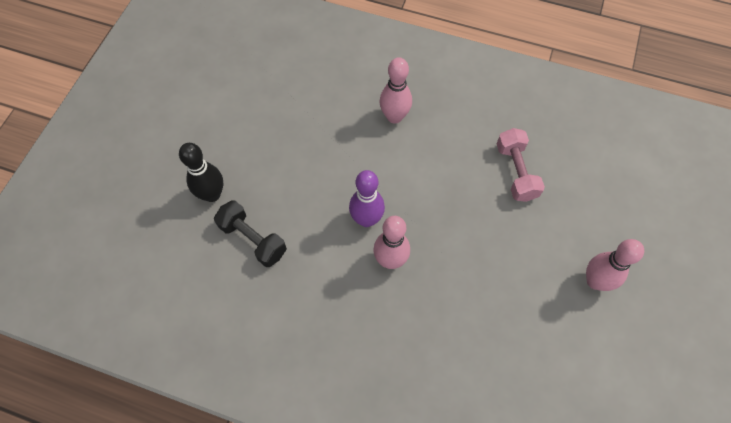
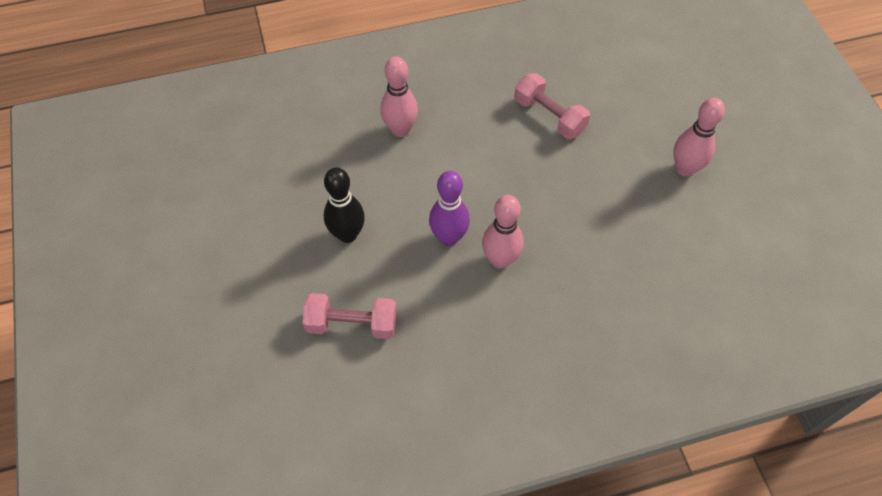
camera: 35 degrees left, 5 degrees down
(212, 194) = (273, 308): black bowling pin -> black bowling pin (347, 234)
(253, 239) = (352, 324): black dumbbell -> pink dumbbell

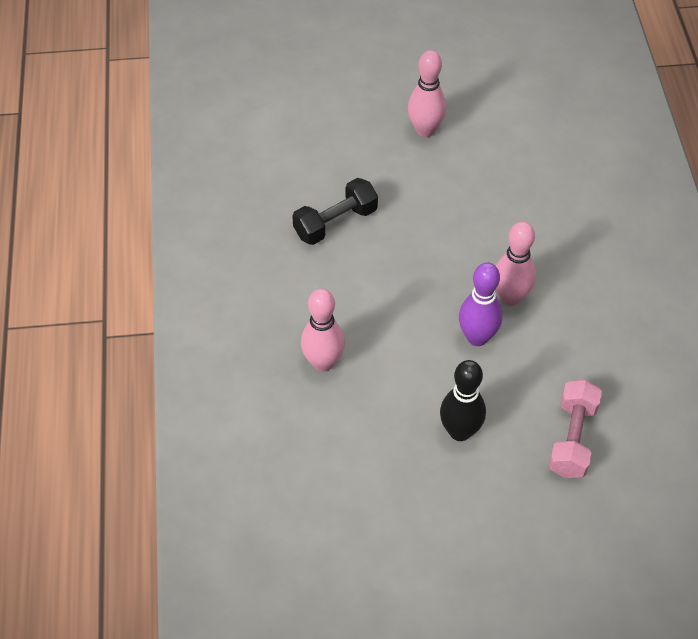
camera: 80 degrees left, 5 degrees down
(549, 116) = (335, 222): pink dumbbell -> black dumbbell

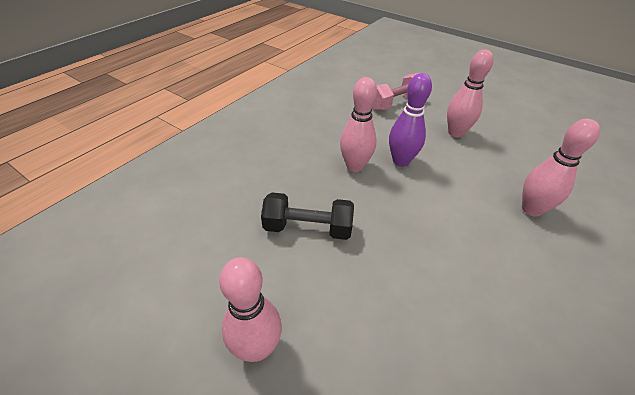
camera: 140 degrees left, 10 degrees down
(335, 222) = (449, 312): black dumbbell -> black dumbbell (308, 228)
(460, 431) = (455, 133): black bowling pin -> pink bowling pin

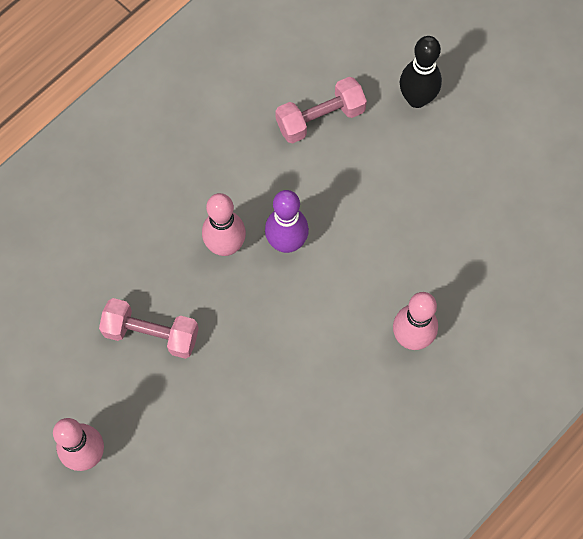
camera: 10 degrees right, 25 degrees up
(308, 228) = (151, 334): black dumbbell -> pink dumbbell
(450, 92) = (417, 99): none -> black bowling pin
(455, 133) = (382, 195): pink bowling pin -> none

